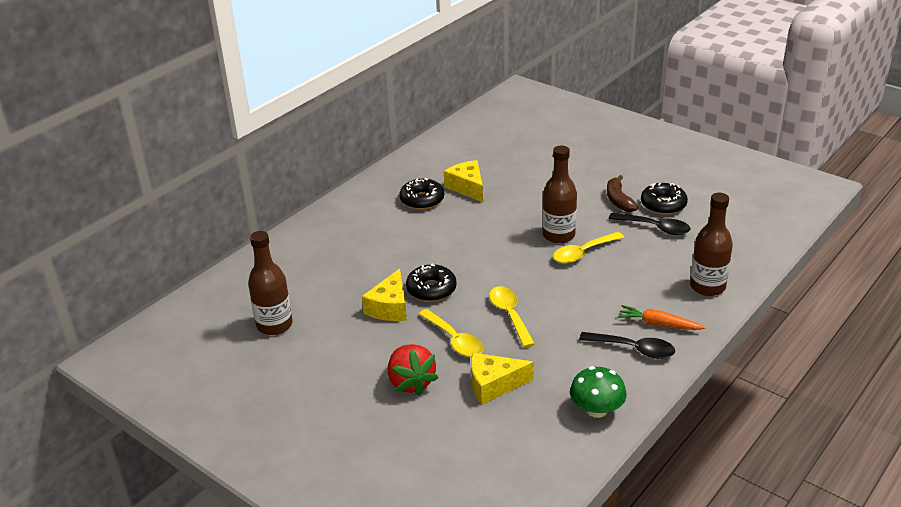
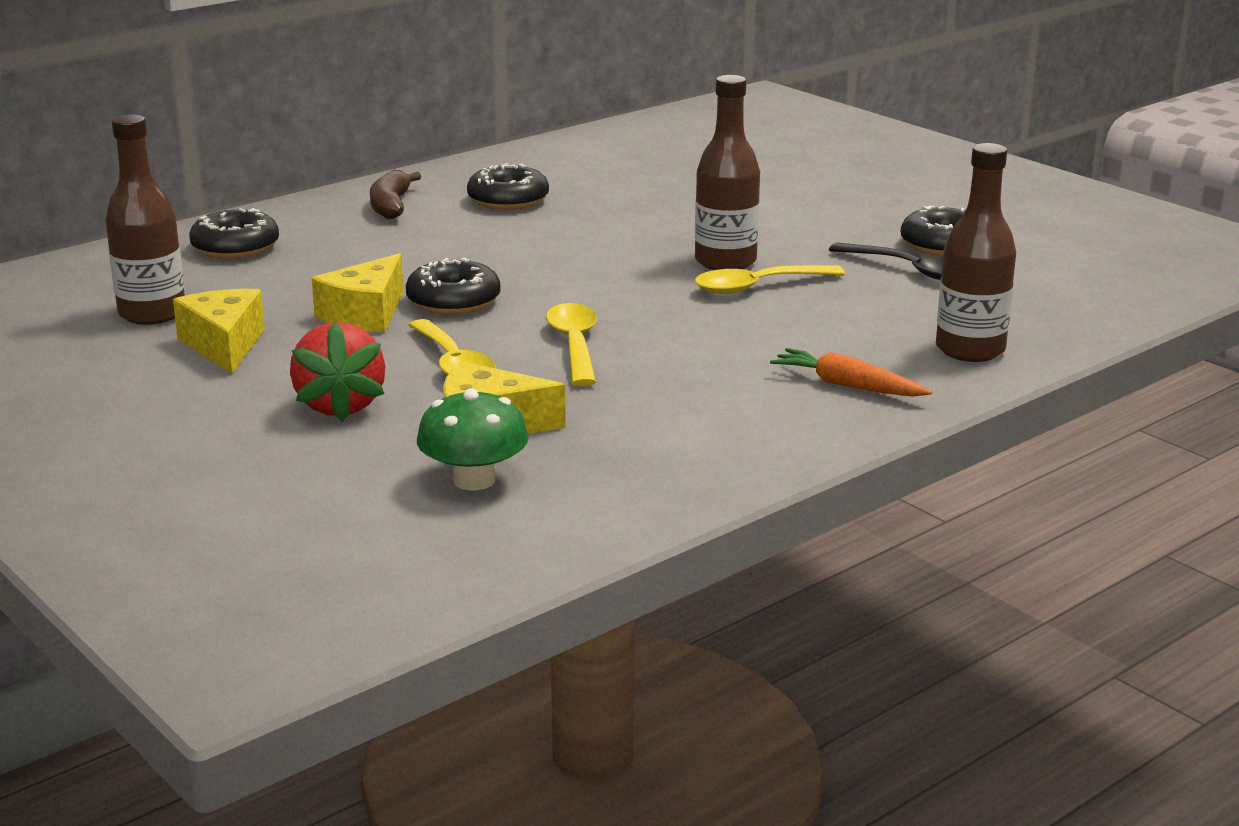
camera: 10 degrees right, 10 degrees down
(292, 262) = (235, 247): none -> black donut
(467, 187) = (597, 194): yellow cheese -> yellow cheese (224, 345)
(596, 410) = (661, 478): green mushroom -> green mushroom (474, 480)
(618, 200) = (862, 232): brown banana -> brown banana (391, 206)
(634, 349) = (780, 411): black spoon -> none

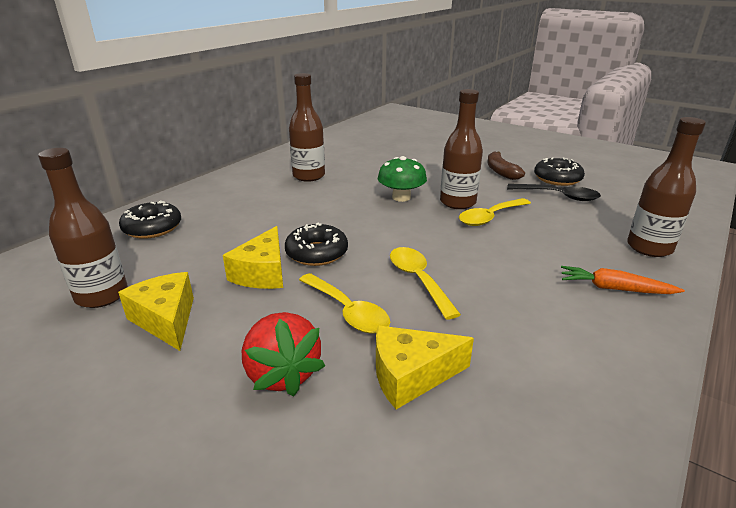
camera: 15 degrees left, 5 degrees up
(391, 206) = (242, 187): brown banana -> brown banana (501, 172)
(474, 480) = (442, 453): green mushroom -> green mushroom (401, 197)
(508, 200) = (309, 176): black donut -> brown bottle

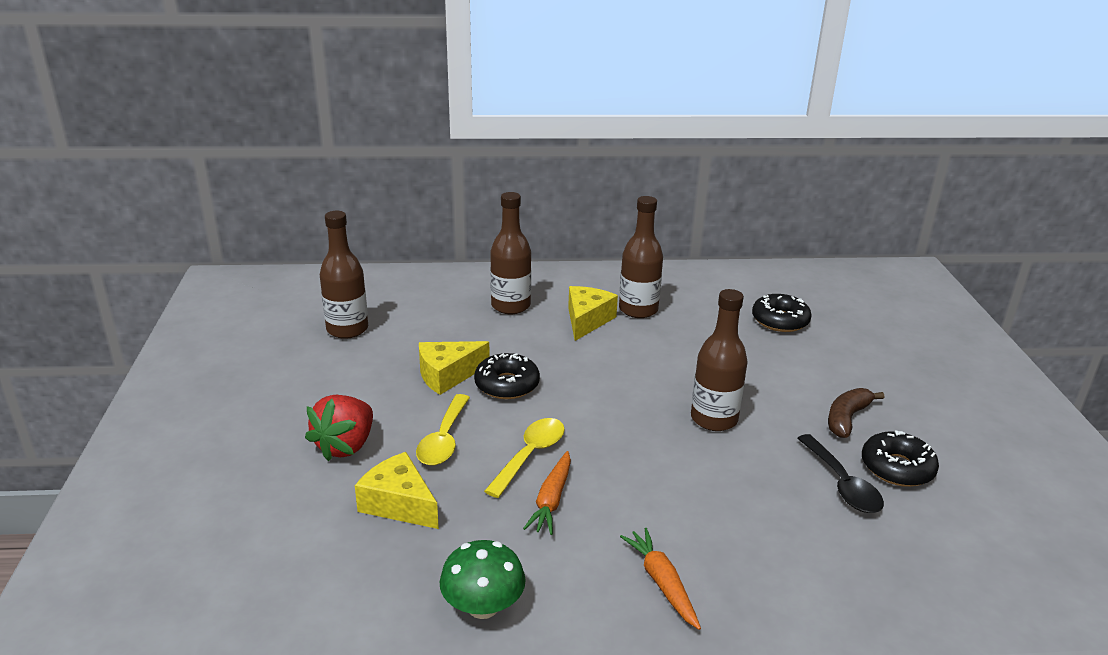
camera: 50 degrees right, 0 degrees up
(152, 228) = (446, 294): black donut -> black donut (780, 320)
(166, 320) = (350, 369): yellow cheese -> yellow cheese (587, 320)
(401, 197) = (673, 380): green mushroom -> green mushroom (483, 606)
(483, 293) = (551, 500): none -> orange carrot
(490, 217) = (709, 452): yellow spoon -> none
(649, 248) = (797, 591): brown bottle -> brown bottle (510, 306)

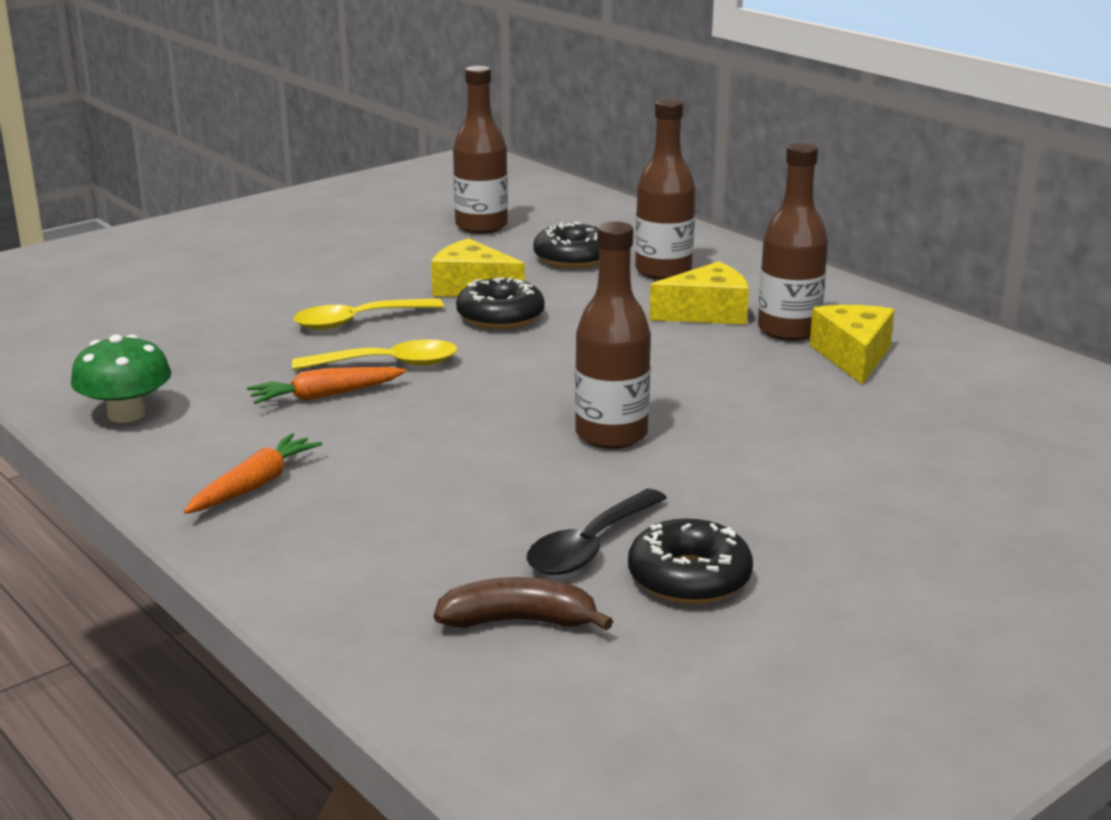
camera: 55 degrees right, 5 degrees down
(345, 446) = (289, 289): red strawberry -> none
(399, 504) = (231, 336): yellow cheese -> yellow cheese (853, 357)
(780, 320) = (941, 416): black donut -> black donut (573, 258)
(846, 418) = (758, 517): brown banana -> brown banana (519, 621)

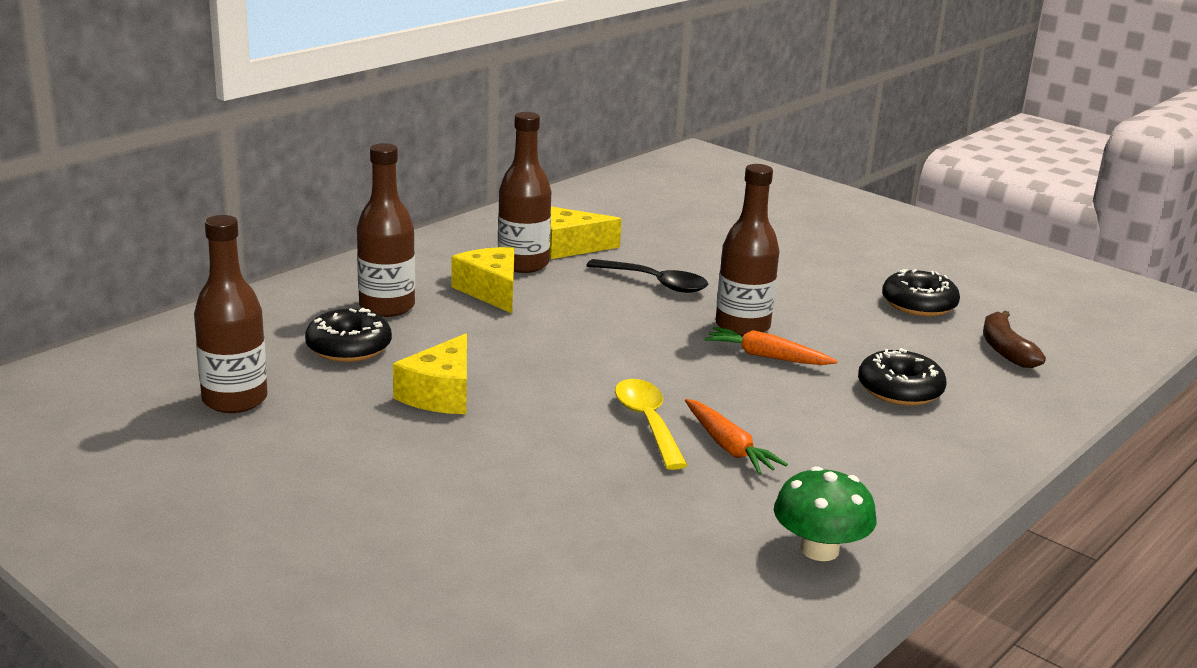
camera: 100 degrees left, 0 degrees up
(255, 485) = (908, 459): orange carrot -> orange carrot (766, 356)
(358, 321) = (545, 448): yellow spoon -> none
(500, 316) = (517, 376): black donut -> black donut (900, 390)
(590, 546) = (904, 331): black spoon -> black spoon (655, 283)

